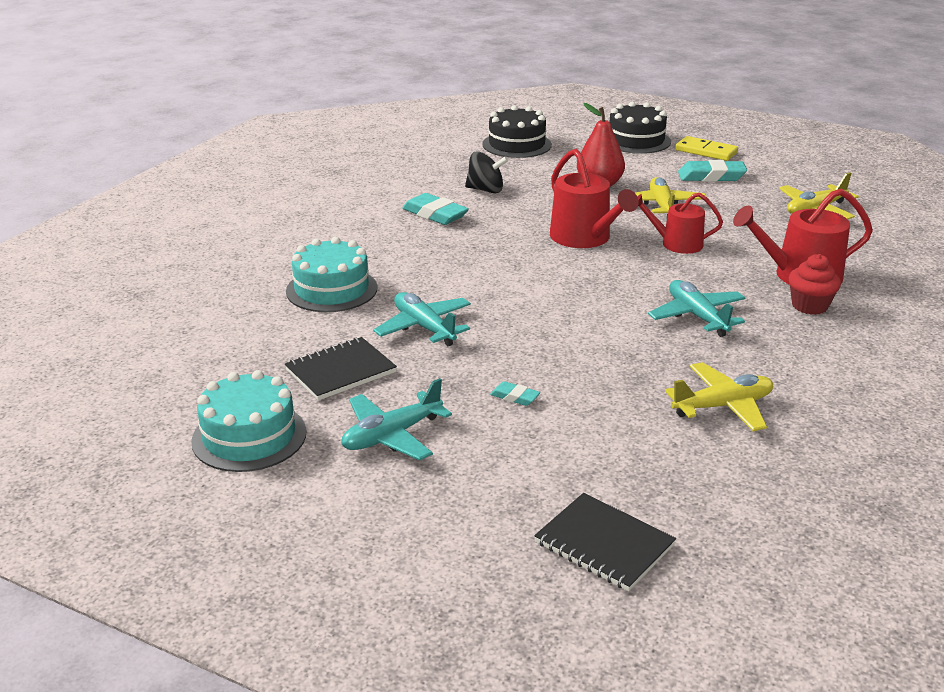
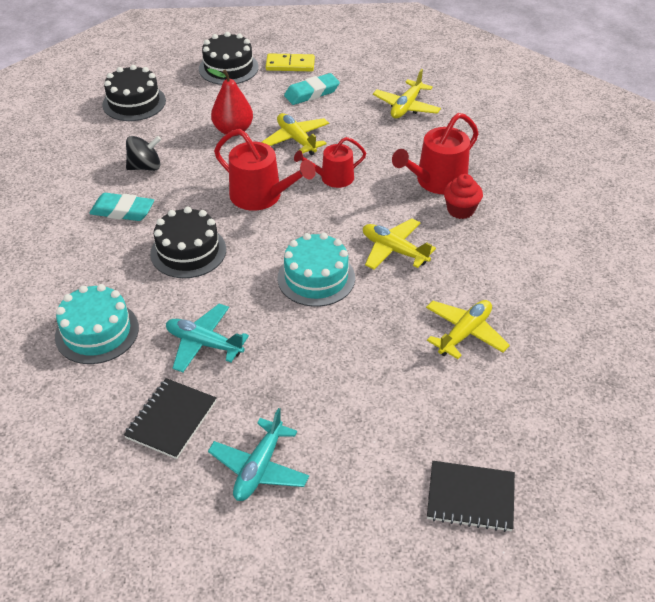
camera: 30 degrees left, 15 degrees up
(249, 436) = (149, 522): turquoise cake -> turquoise cake (316, 278)
(471, 258) = (188, 251): none -> black cake
(515, 397) = (321, 387): turquoise eraser -> none
(697, 316) = (394, 250): turquoise plane -> yellow plane

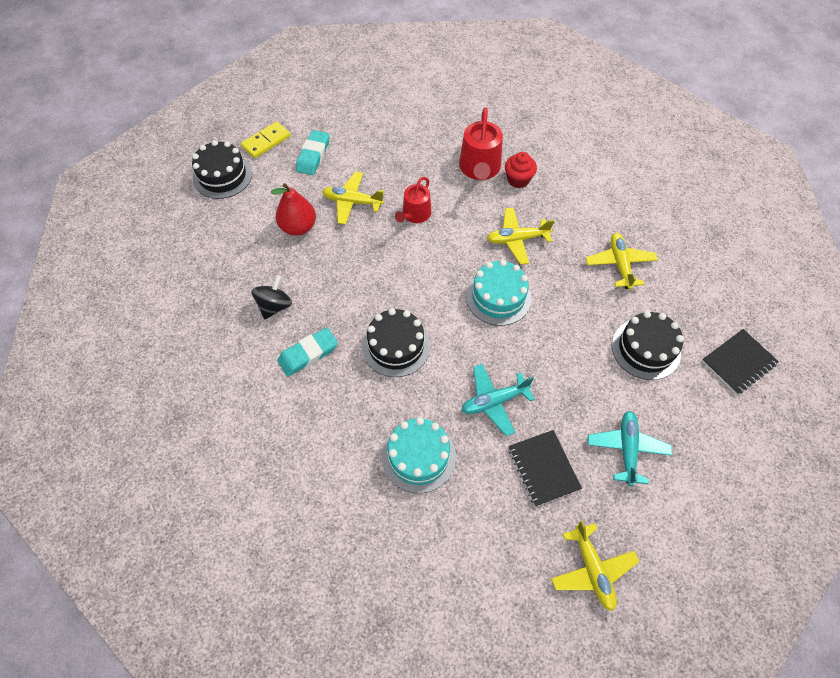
camera: 45 degrees left, 15 degrees up
(134, 102) = (188, 259): black cake -> black cake (646, 349)
(259, 468) = (627, 449): turquoise plane -> turquoise plane turned 150 degrees counterclockwise
(261, 196) = (387, 265): red watering can -> none
(406, 107) = (391, 123): yellow plane -> yellow plane (592, 570)

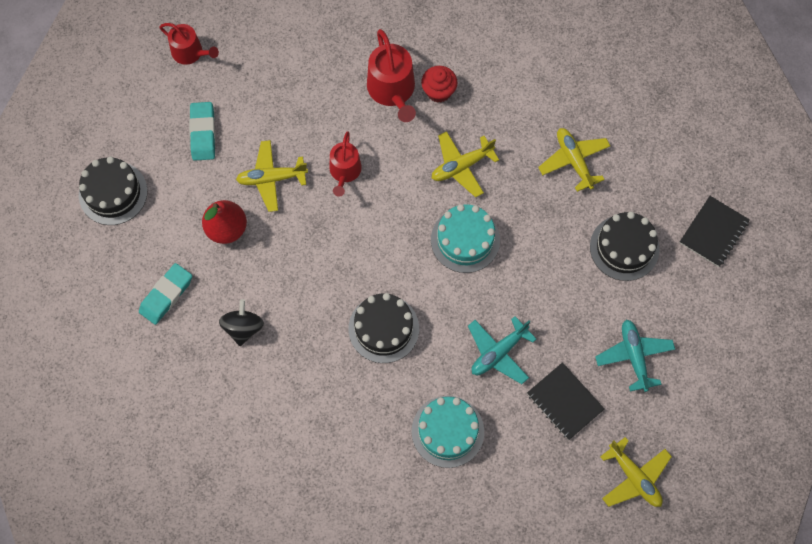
camera: 20 degrees left, 10 degrees up
(266, 141) = (141, 132): yellow domino -> none
(308, 354) = (300, 367): turquoise eraser -> turquoise eraser (166, 295)
(330, 101) = (190, 52): none -> red watering can

